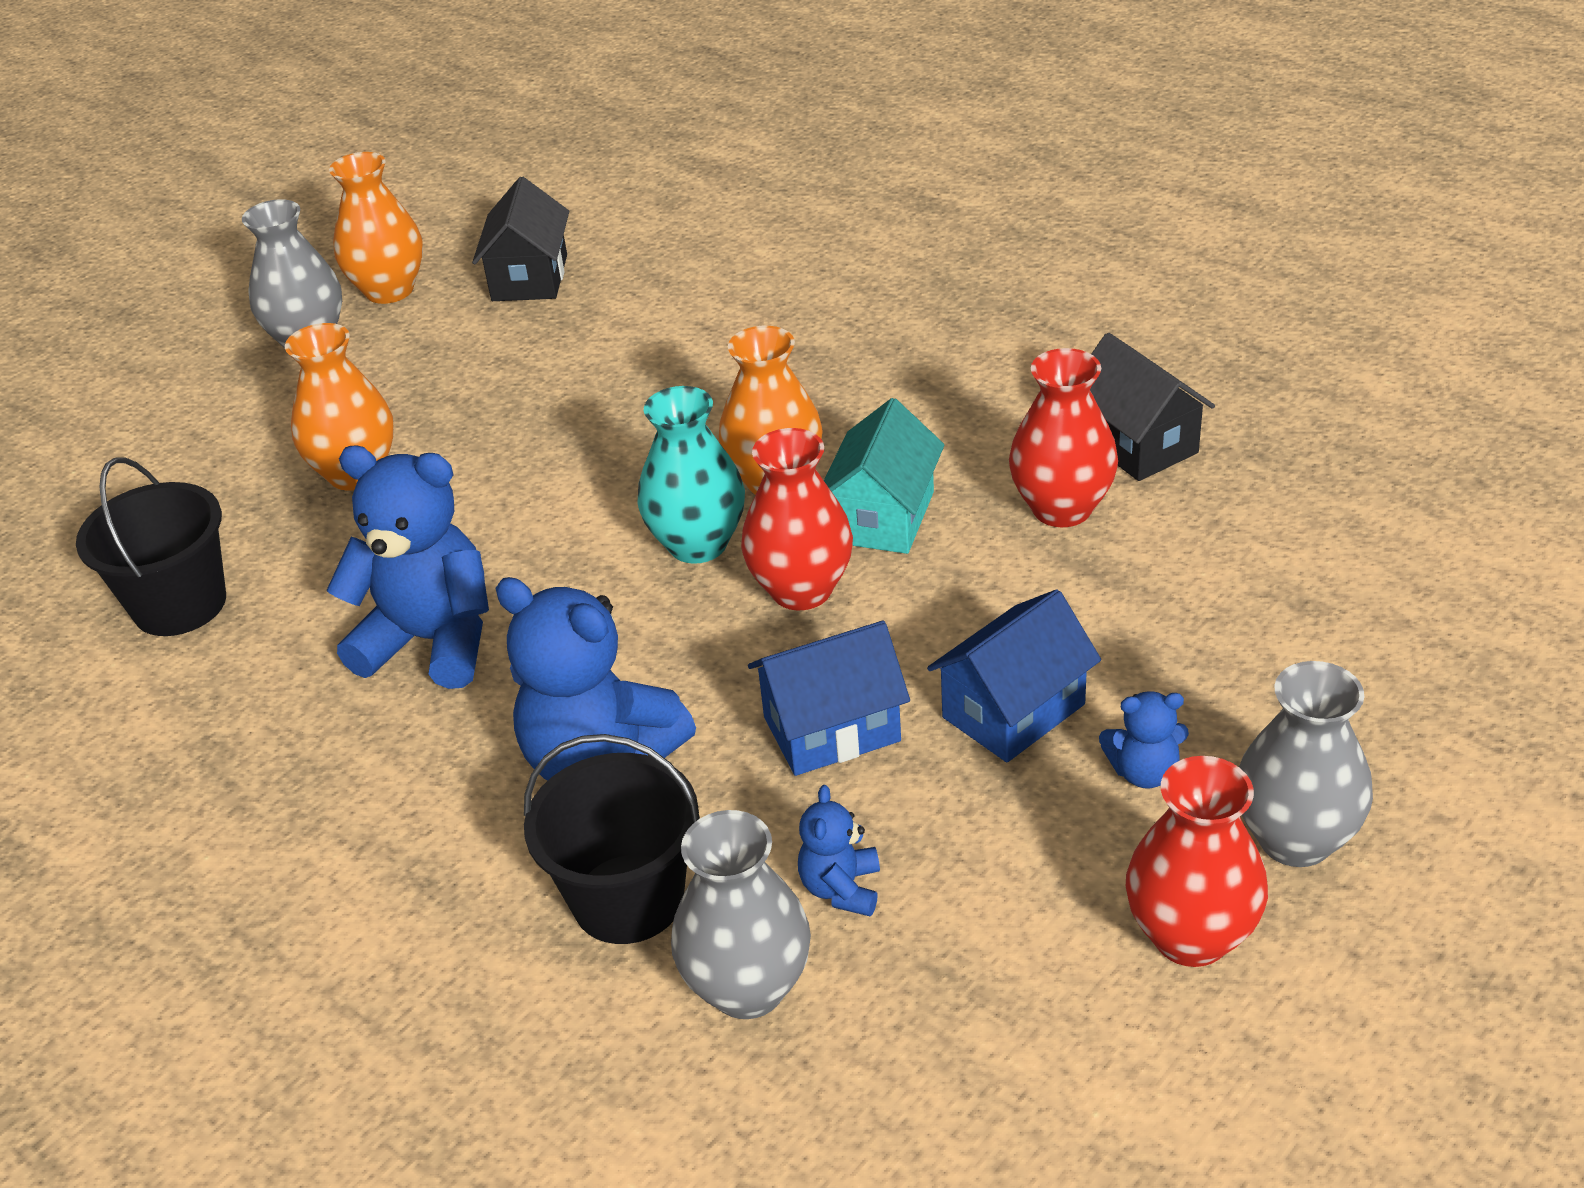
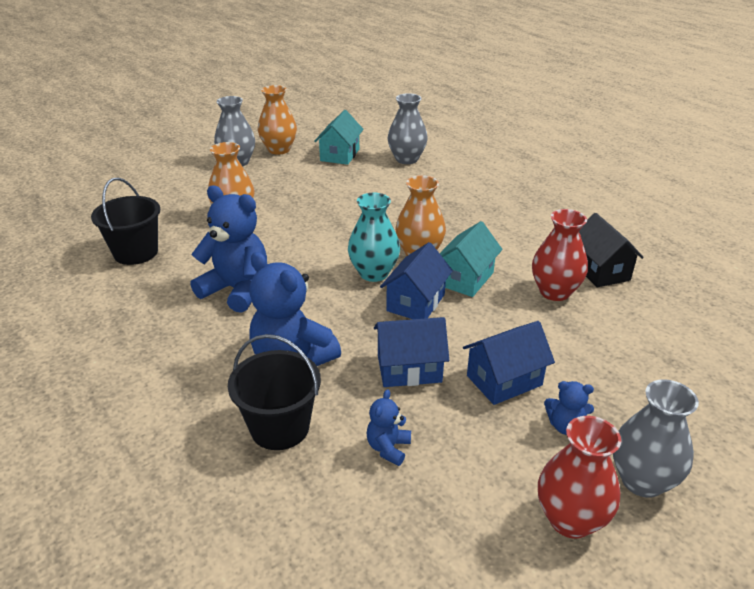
camera: 10 degrees right, 5 degrees down
(529, 278) = (340, 155): black house -> turquoise house
(748, 987) = (323, 487): grey vase -> grey vase (406, 159)
(801, 590) = (415, 302): red vase -> blue house

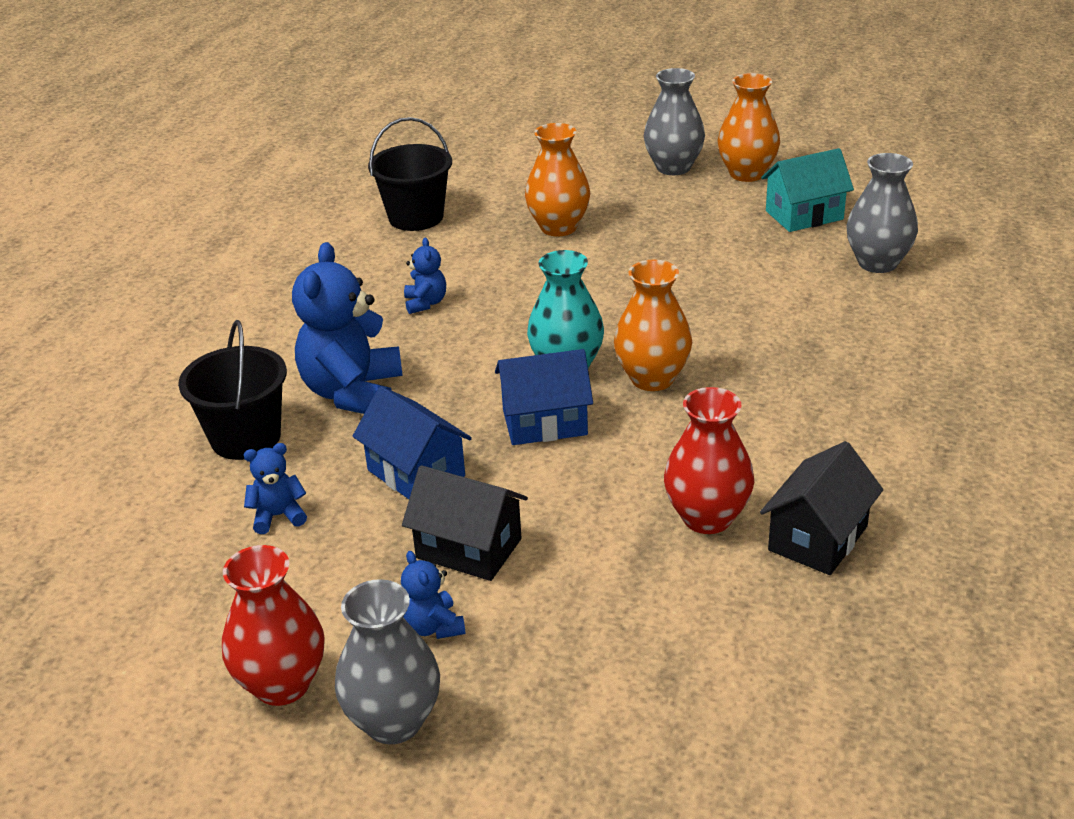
camera: 55 degrees right, 0 degrees up
(237, 290) = (425, 303): blue teddy bear -> blue teddy bear, size x0.48
(465, 279) = (643, 435): turquoise house -> none
(504, 380) = (468, 548): blue house -> black house

